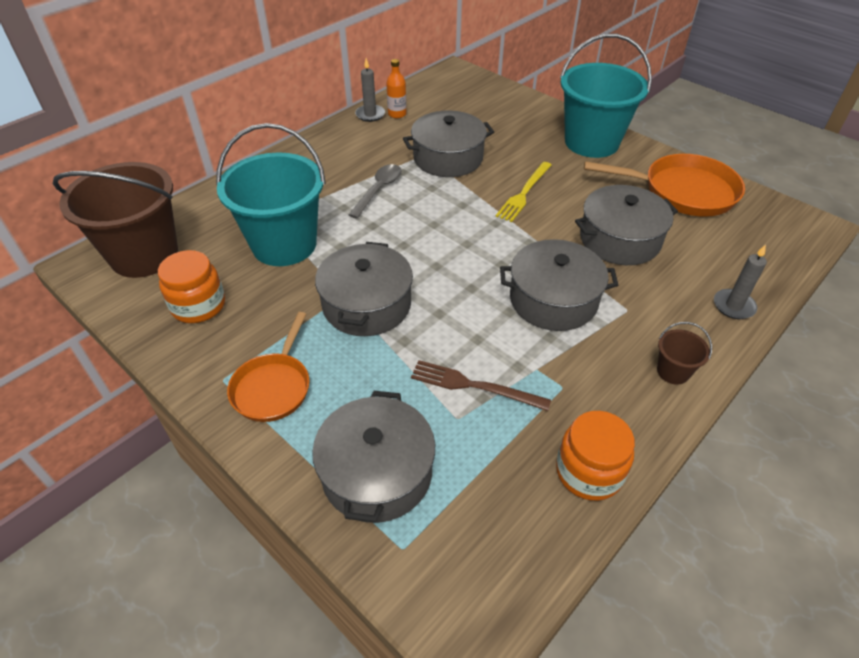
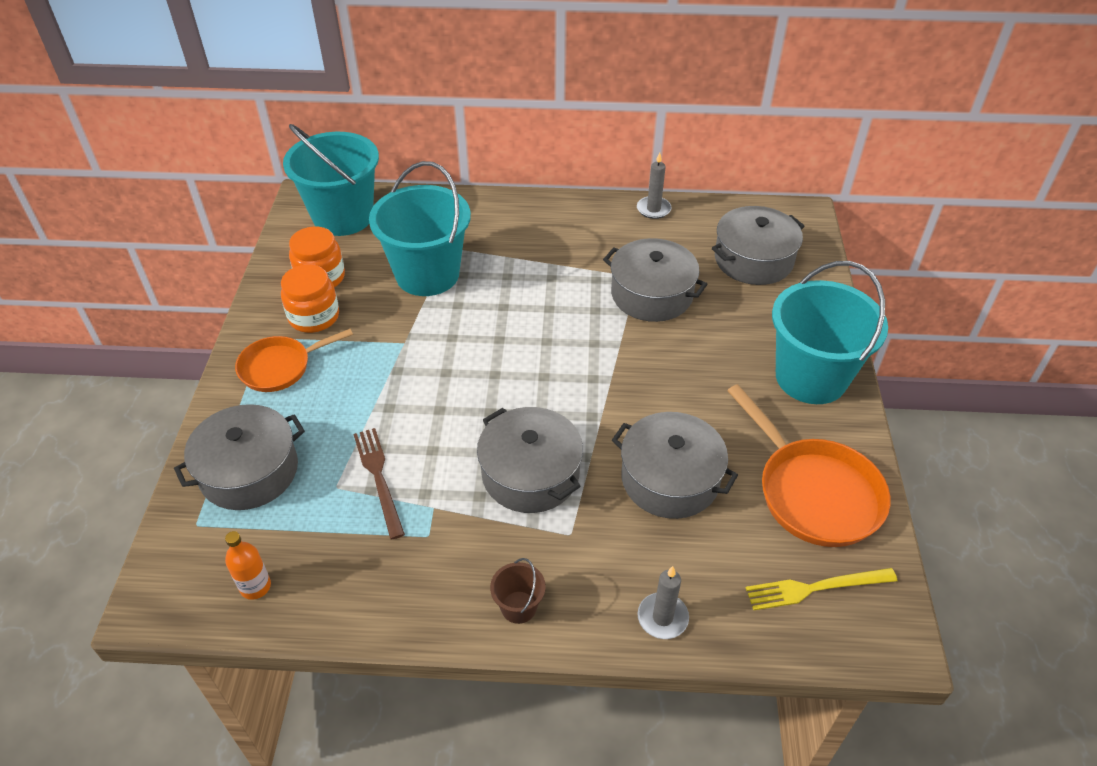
camera: 50 degrees right, 0 degrees up
(144, 255) = (343, 217): brown bucket -> turquoise bucket
(367, 304) = (407, 362): grey pot -> grey pot (753, 260)
(378, 190) = (553, 281): grey spoon -> none
(397, 114) = (676, 224): orange bottle -> orange bottle (255, 586)
(524, 193) = (661, 373): yellow fork -> yellow fork (815, 588)
(589, 472) = (349, 600): orange jar -> orange jar (314, 317)

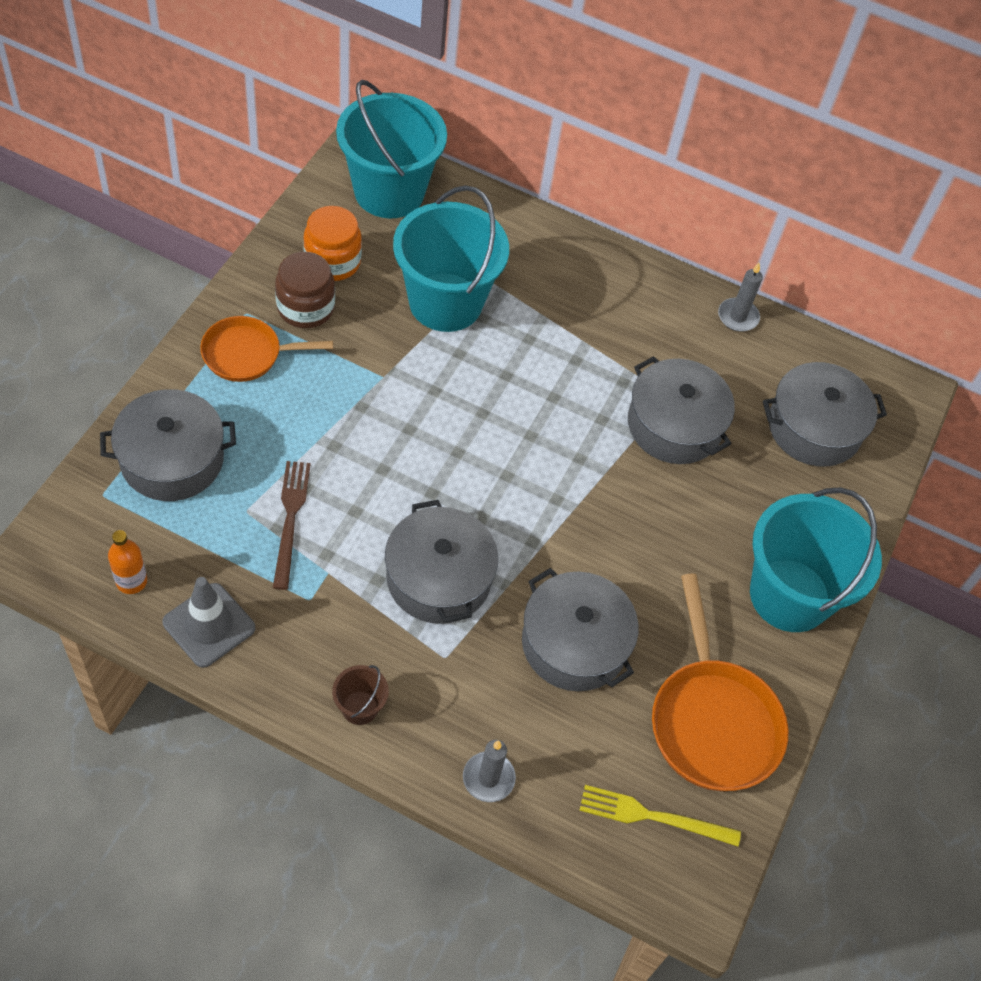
camera: 15 degrees right, 10 degrees up
(314, 317) = (305, 308): orange jar -> brown jar
(346, 594) = (209, 625): none -> grey traffic cone

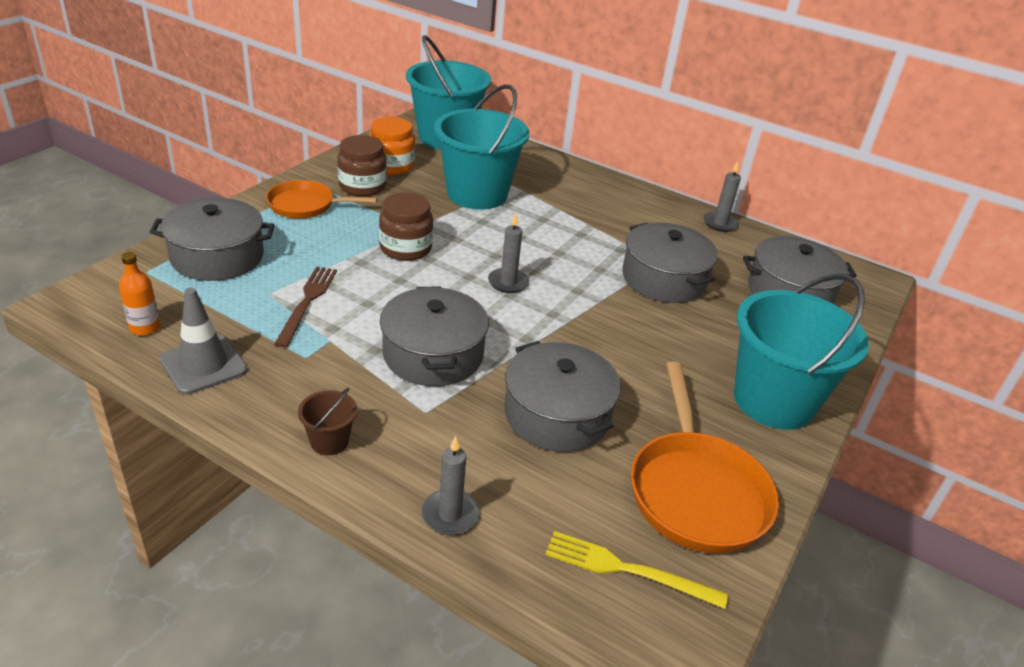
camera: 10 degrees right, 20 degrees down
(379, 414) = (405, 248): none -> brown jar
(502, 456) = (508, 282): none -> grey candle

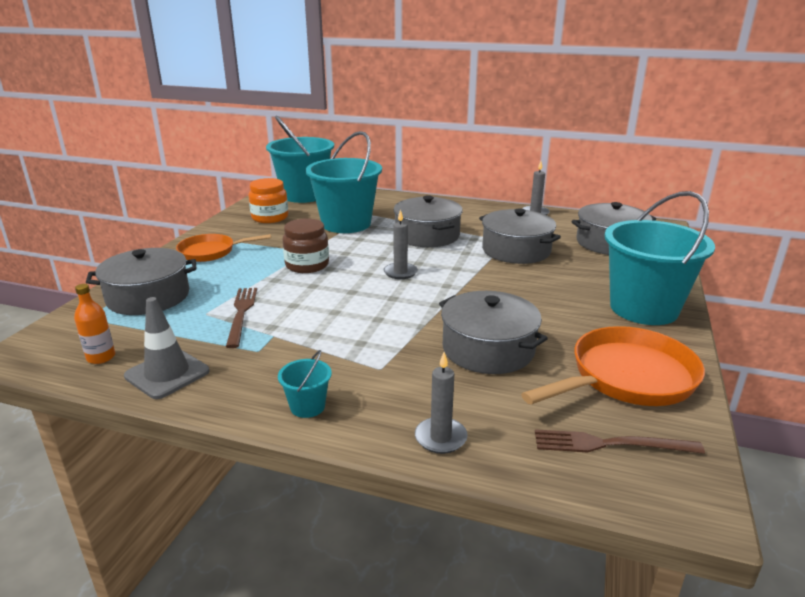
camera: 10 degrees left, 10 degrees down
(329, 441) = (307, 406): brown bucket -> turquoise bucket
(362, 186) = (252, 233): brown jar -> none
(433, 354) = (365, 329): grey pot -> grey pot (427, 235)
(627, 570) = (610, 444): yellow fork -> brown fork
(696, 491) = (627, 378): orange pan -> orange pan turned 105 degrees counterclockwise

